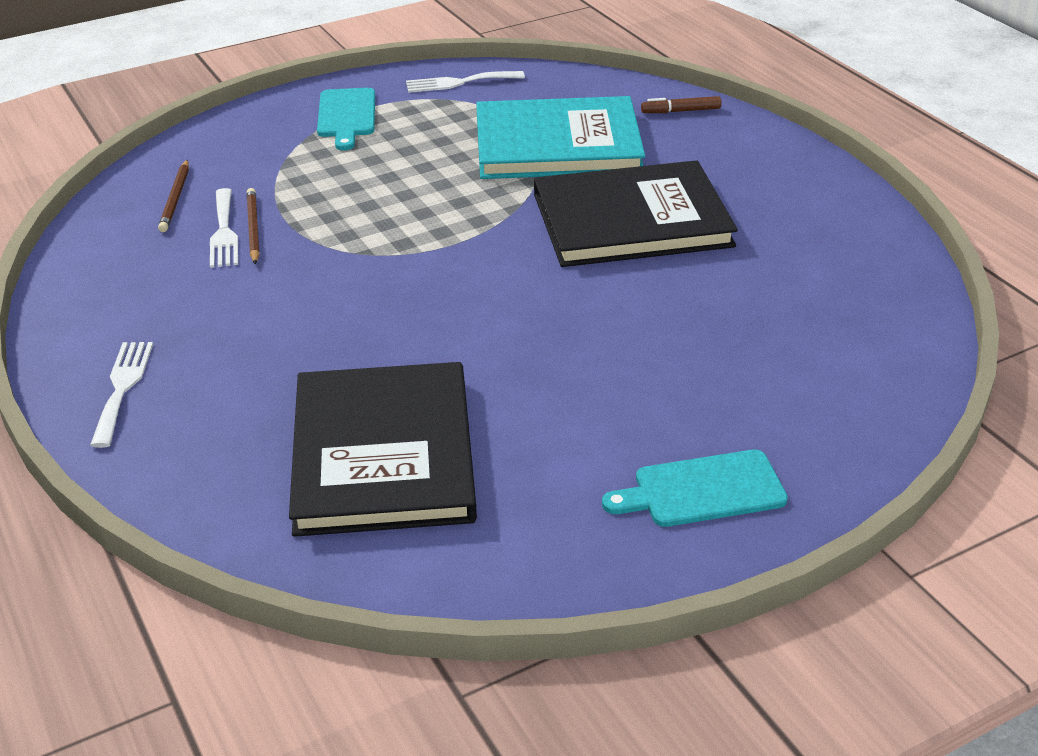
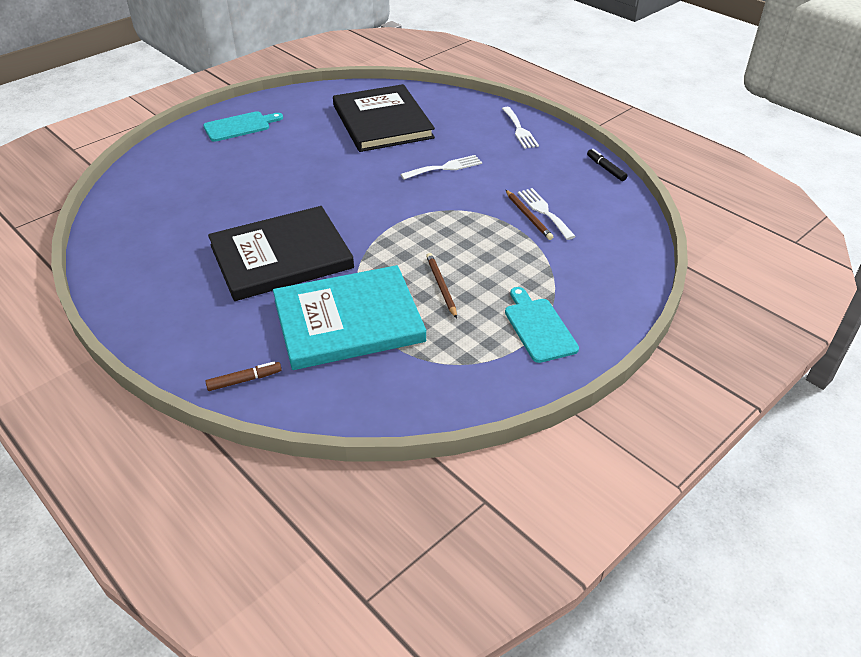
camera: 165 degrees right, 5 degrees up
(58, 285) = (606, 169): none -> black marker
(176, 198) = (598, 230): brown pencil -> brown pencil (441, 286)
(459, 82) = (463, 389): white fork -> white fork (445, 168)

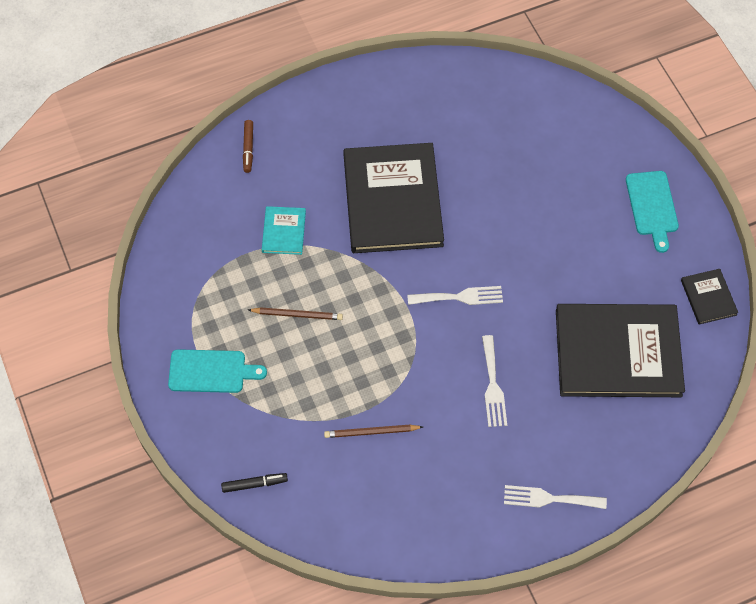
camera: 110 degrees right, 20 degrees up
(315, 95) = (708, 297): none -> black book
(348, 320) = (284, 231): turquoise book -> turquoise book, size x0.44
(544, 211) = (373, 451): white fork -> white fork (460, 297)
(606, 169) = (430, 556): black marker -> black marker (254, 484)

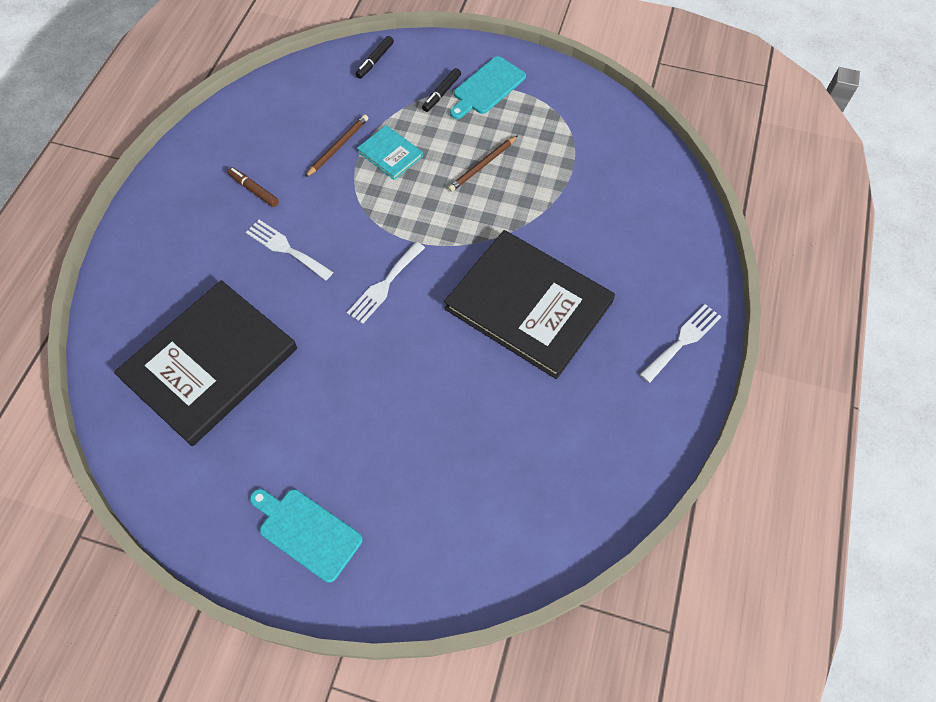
camera: 130 degrees right, 0 degrees up
(247, 401) = (441, 93): none -> black marker
(248, 148) = (683, 235): brown marker -> brown marker (254, 190)
(284, 231) = (570, 205): turquoise book -> turquoise book (390, 154)
(549, 498) = (164, 216): white fork -> white fork (683, 341)
(708, 297) = (170, 491): black book -> none

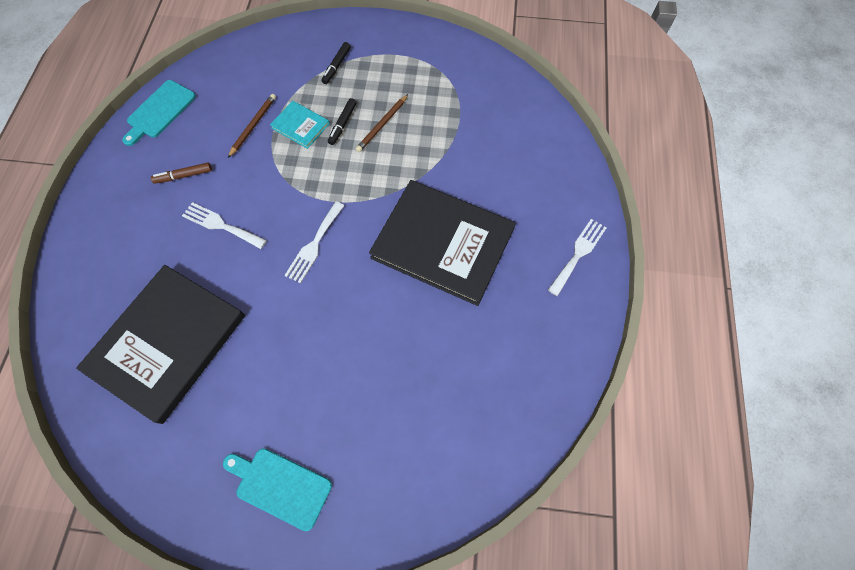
camera: 10 degrees left, 5 degrees up
(254, 190) = (184, 176): brown marker -> brown marker turned 45 degrees counterclockwise
(375, 61) = (274, 45): black marker -> black marker (342, 124)
(487, 88) = (375, 56): turquoise cutting board -> turquoise cutting board (159, 111)

